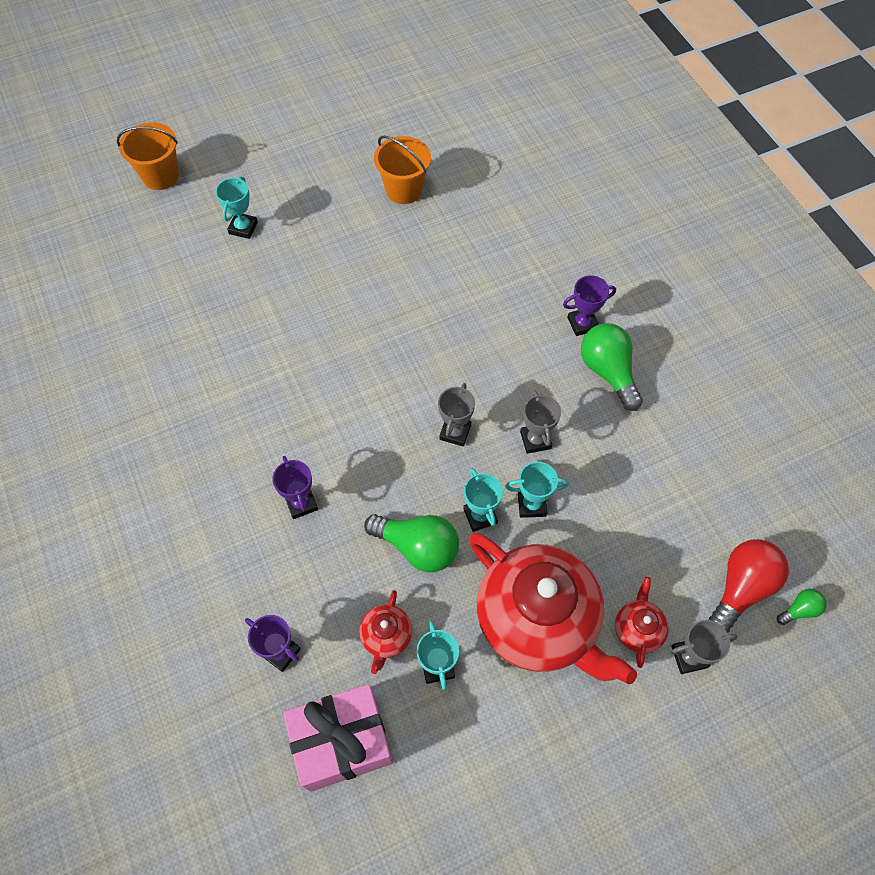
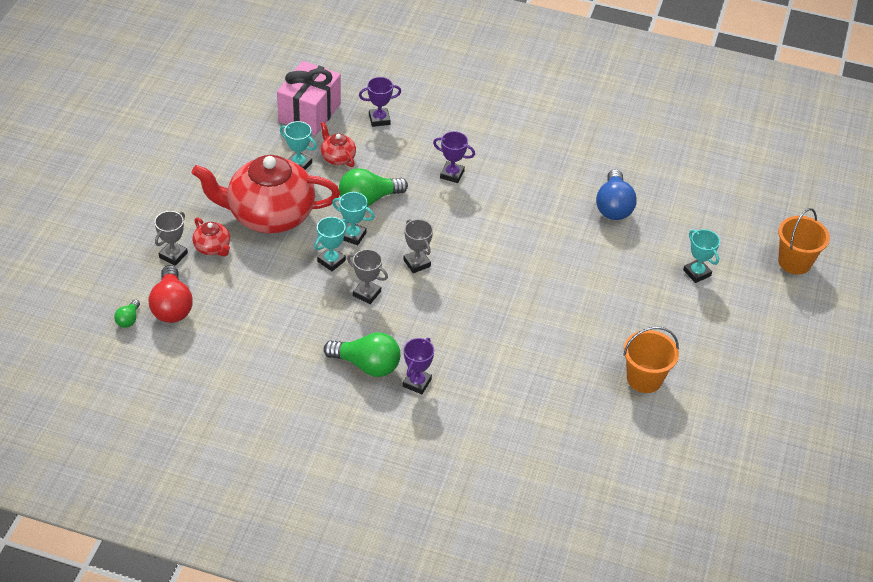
camera: 130 degrees right, 15 degrees down
(213, 337) = (613, 206): none -> blue light bulb

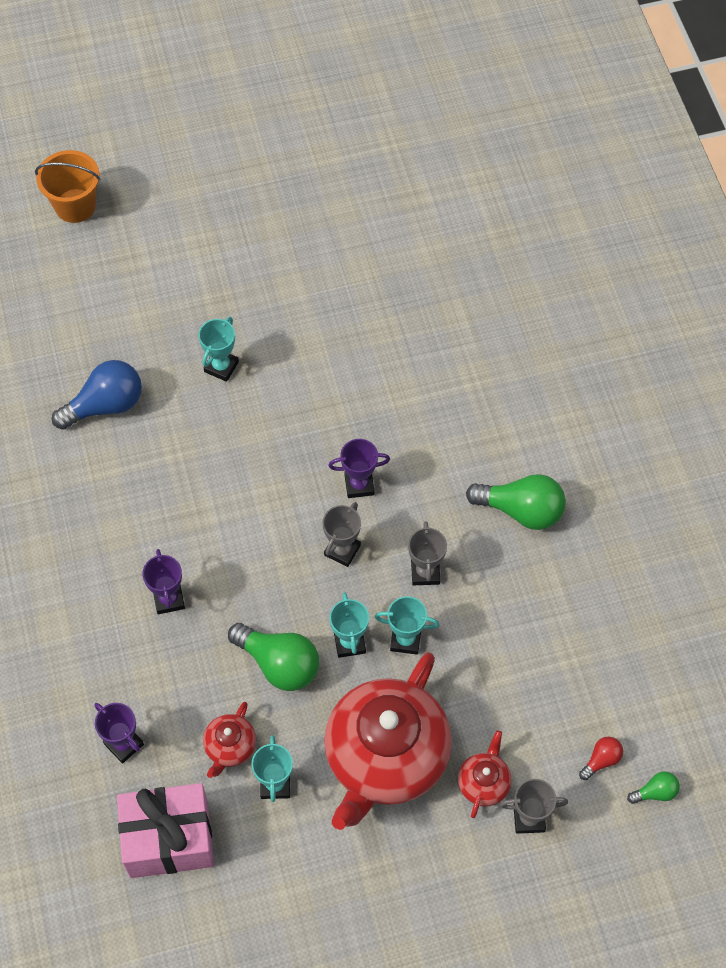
camera: 120 degrees left, 15 degrees up
(172, 306) = (601, 760): red light bulb -> red light bulb, size x0.49
(269, 215) = (385, 757): red teapot -> red teapot turned 60 degrees clockwise
(367, 365) = (521, 510): green light bulb -> green light bulb turned 120 degrees clockwise
(417, 383) = (506, 451): purple trophy -> purple trophy (359, 485)
(644, 378) = (343, 262): orange bucket -> none
(696, 273) = (157, 282): turquoise trophy -> turquoise trophy (221, 367)

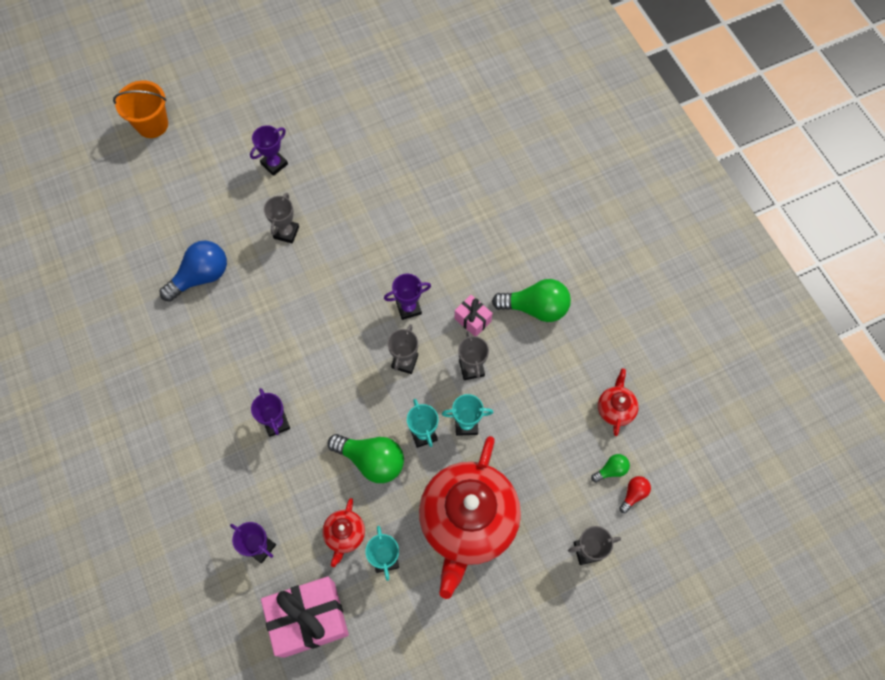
camera: 10 degrees left, 5 degrees up
(221, 278) = (274, 164): none -> purple trophy
(221, 367) = (286, 232): turquoise trophy -> grey trophy
(438, 513) = (472, 320): none -> pink gift
(484, 783) = (547, 528): red teapot -> red teapot (615, 408)
(655, 792) = (679, 512): green light bulb -> green light bulb (611, 470)

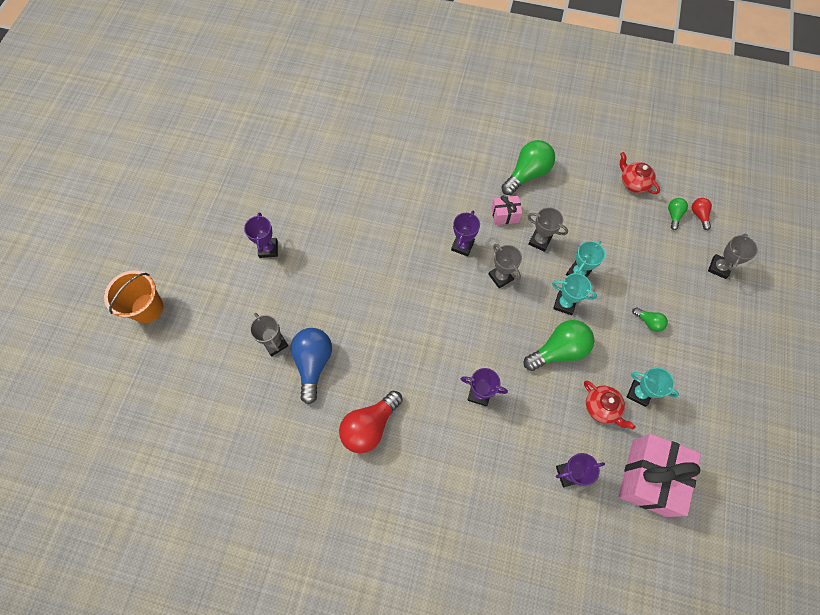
camera: 50 degrees left, 0 degrees up
(181, 359) = (370, 426): none -> red light bulb
(286, 232) = (332, 280): grey trophy -> grey trophy (275, 343)
(467, 521) = (648, 322): red teapot -> green light bulb

